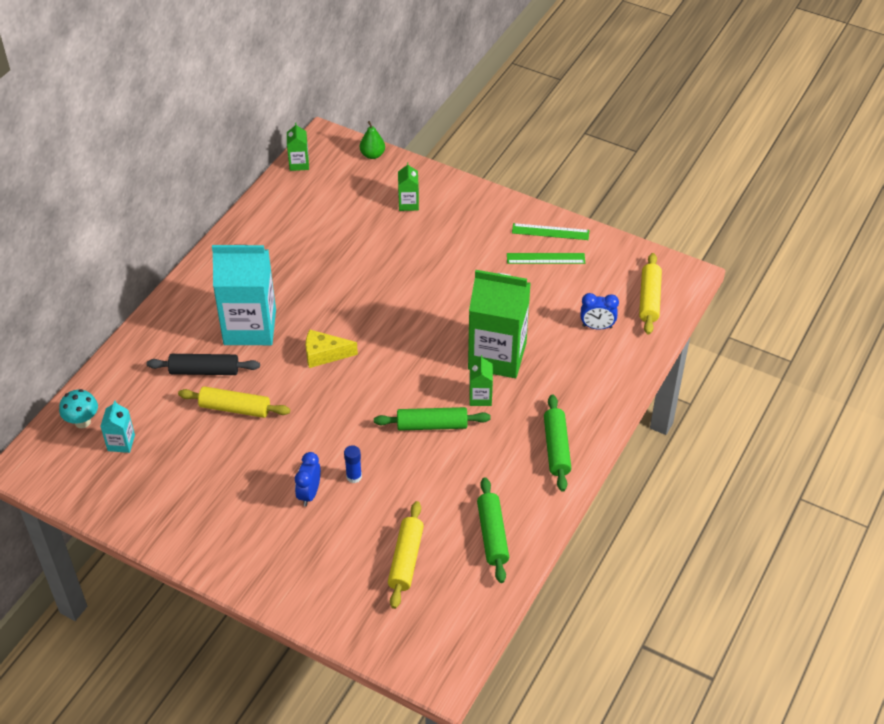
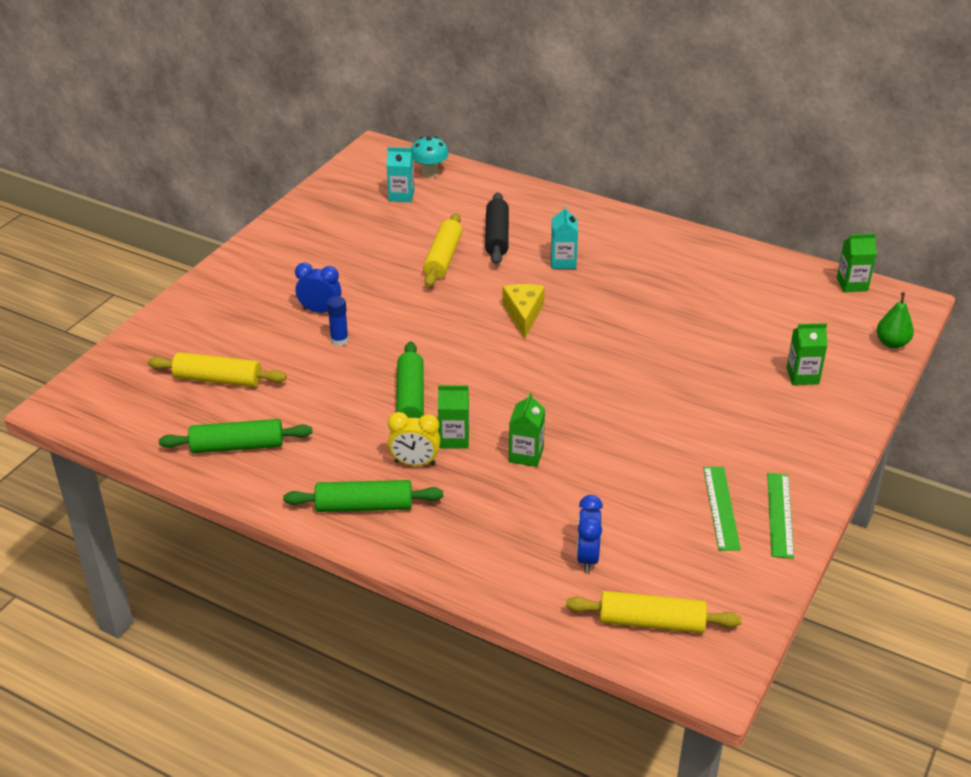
camera: 90 degrees right, 10 degrees down
(250, 327) = (563, 262): turquoise carton -> turquoise carton, size x0.44
(497, 356) = (526, 455): green carton -> green carton, size x0.44
(508, 420) = (415, 463): none -> yellow clock

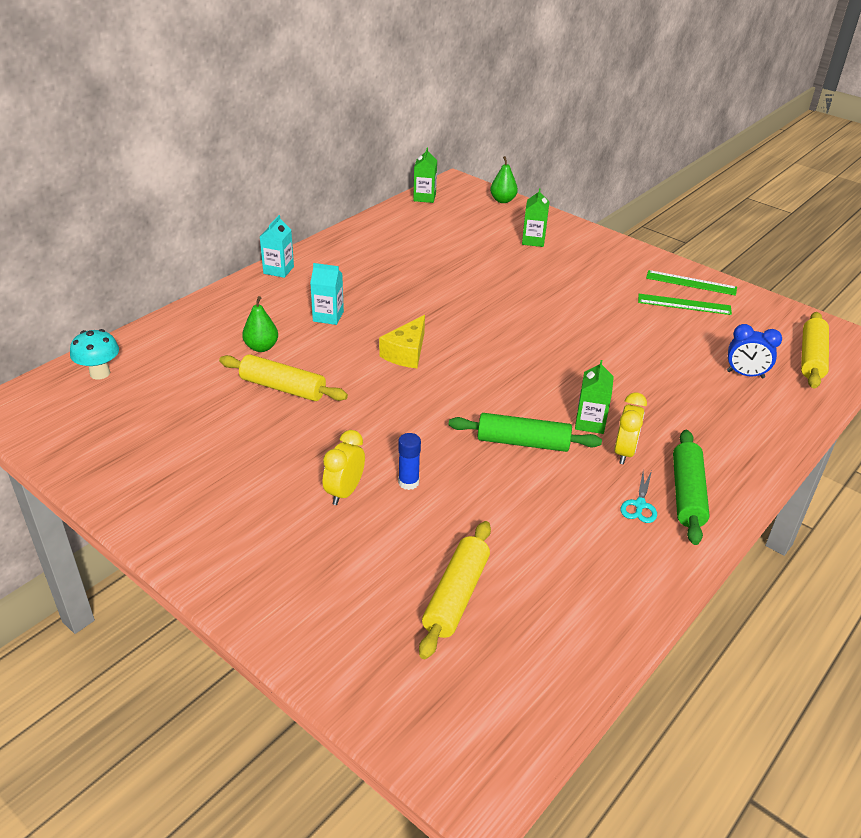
camera: 80 degrees left, 0 degrees up
(237, 446) = (586, 585): green rolling pin -> none
(320, 311) = (344, 492): blue clock -> yellow clock
(341, 475) = (640, 505): none -> turquoise scissors
(401, 195) = (134, 400): turquoise carton -> turquoise carton (278, 270)
(497, 236) = (261, 347): black rolling pin -> green pear
(523, 314) = (406, 353): yellow cheese -> yellow cheese turned 75 degrees counterclockwise
(526, 455) = (617, 384): green carton -> none

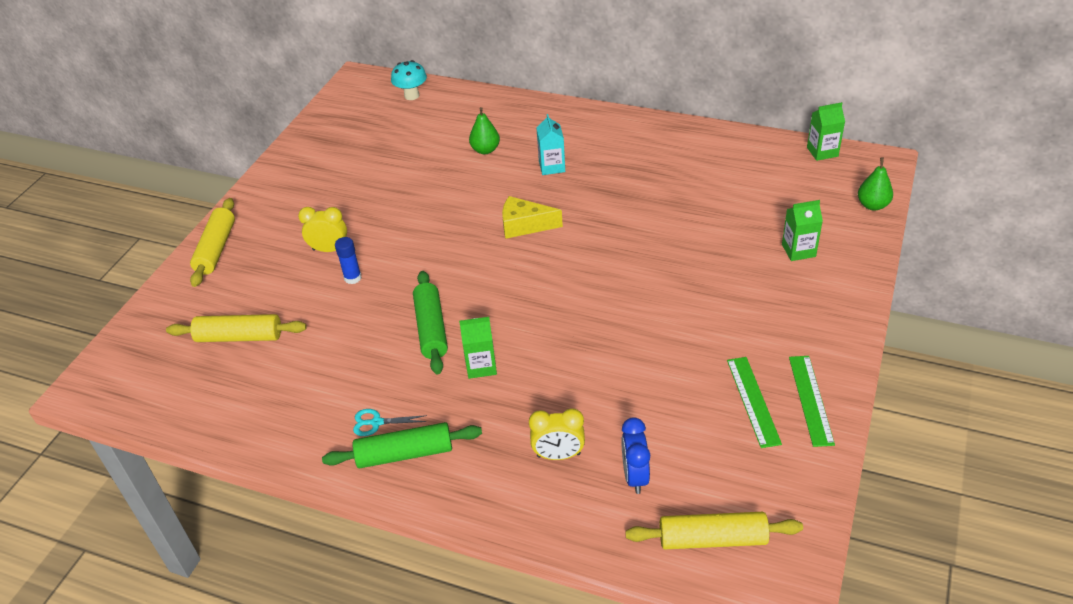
camera: 75 degrees right, 5 degrees up
(278, 270) = (605, 117): turquoise carton -> none
(283, 388) = (438, 179): yellow rolling pin -> yellow rolling pin (216, 249)
(624, 452) = (447, 398): yellow clock -> yellow clock (558, 455)

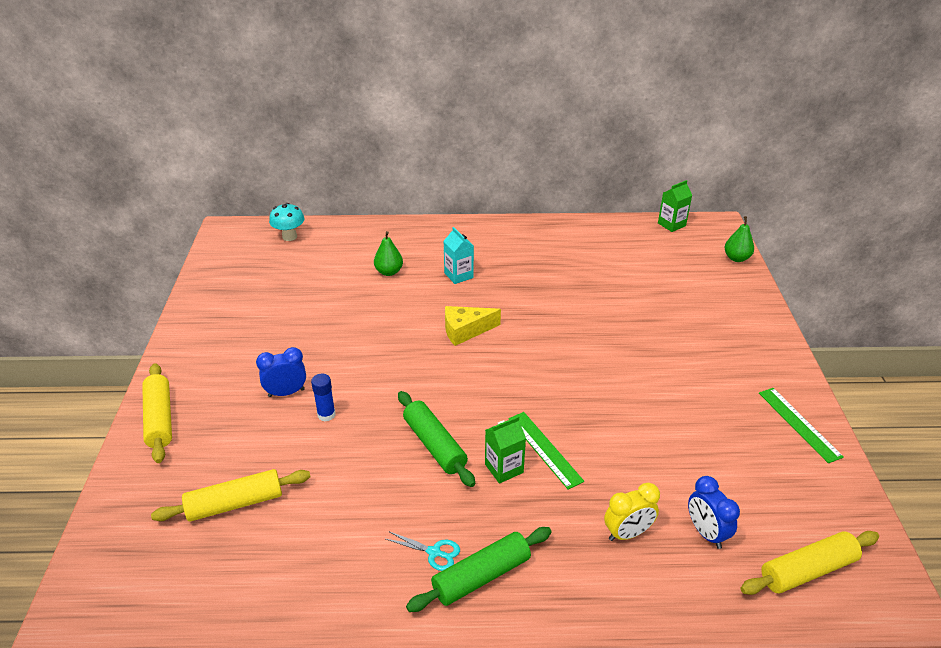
camera: 25 degrees left, 5 degrees down
(329, 249) = (286, 393): yellow clock -> blue clock
(376, 422) = (434, 552): turquoise scissors -> turquoise scissors turned 135 degrees counterclockwise
(753, 401) = (756, 437): green ruler -> green ruler (544, 449)
(798, 250) = (706, 304): green carton -> none

